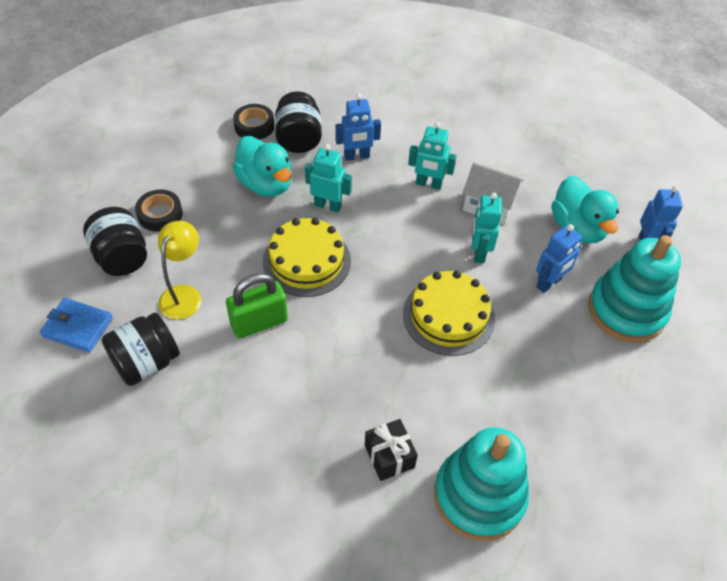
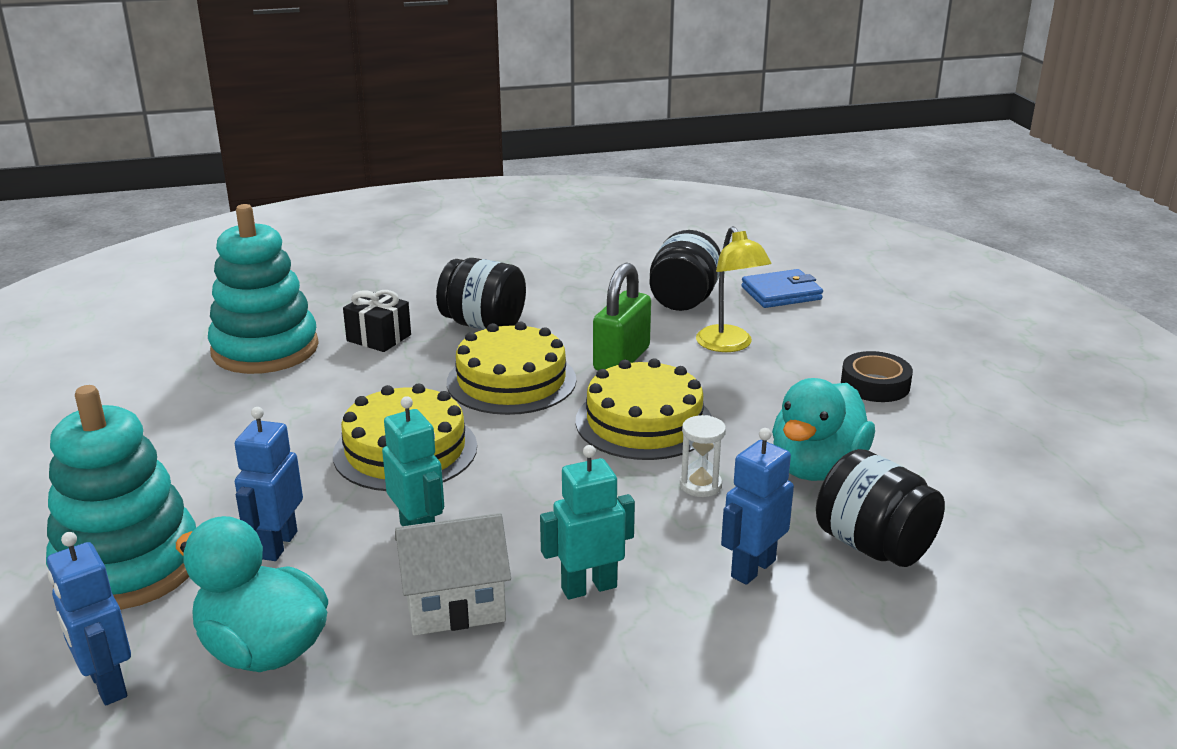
camera: 145 degrees right, 25 degrees down
(122, 257) = (840, 341): black jar -> black jar (483, 324)
(254, 126) = (963, 528): black tape -> none
(266, 184) = (817, 468): turquoise duck -> turquoise duck turned 75 degrees counterclockwise
(328, 205) = (700, 485): turquoise robot -> white hourglass
(343, 343) = (511, 381): none -> yellow cake

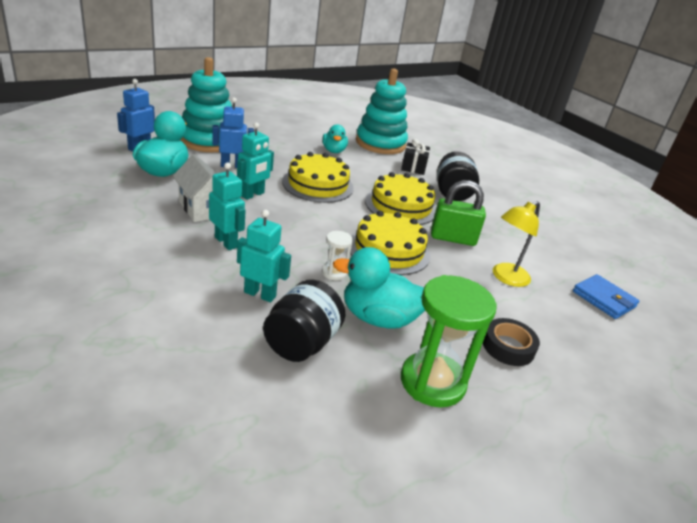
camera: 65 degrees right, 5 degrees up
(270, 407) = (334, 151): none -> turquoise duck
(683, 300) = (548, 257): black jar -> none
(752, 568) = (260, 294): blue robot -> turquoise robot
(944, 455) = (432, 382): none -> green hourglass

